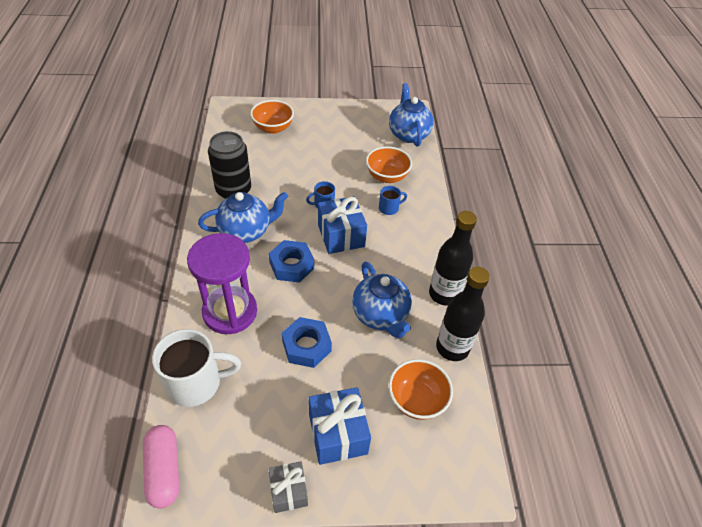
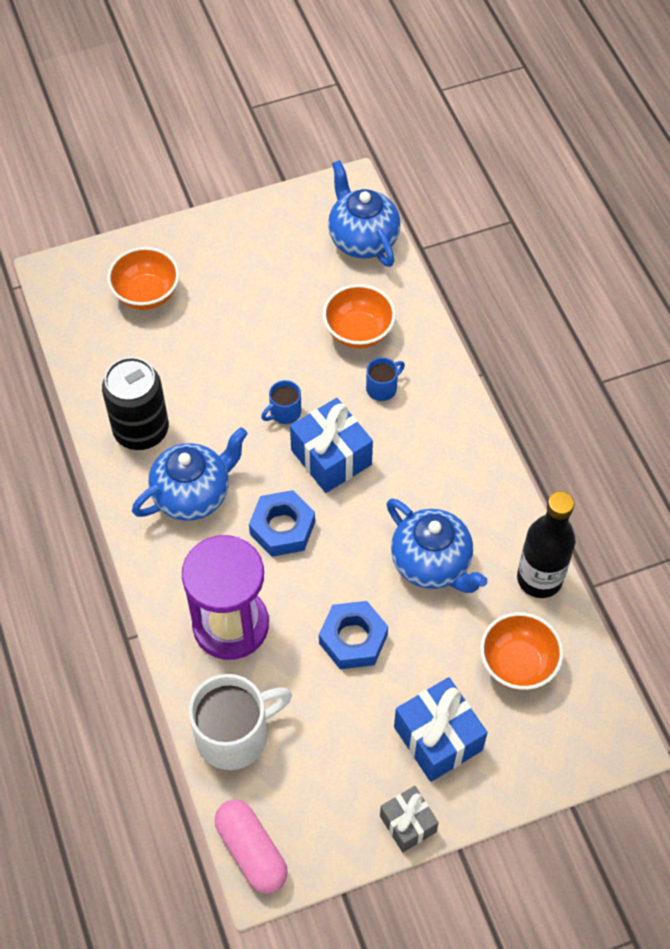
camera: 15 degrees left, 10 degrees up
(444, 294) = (504, 504): black bottle -> none

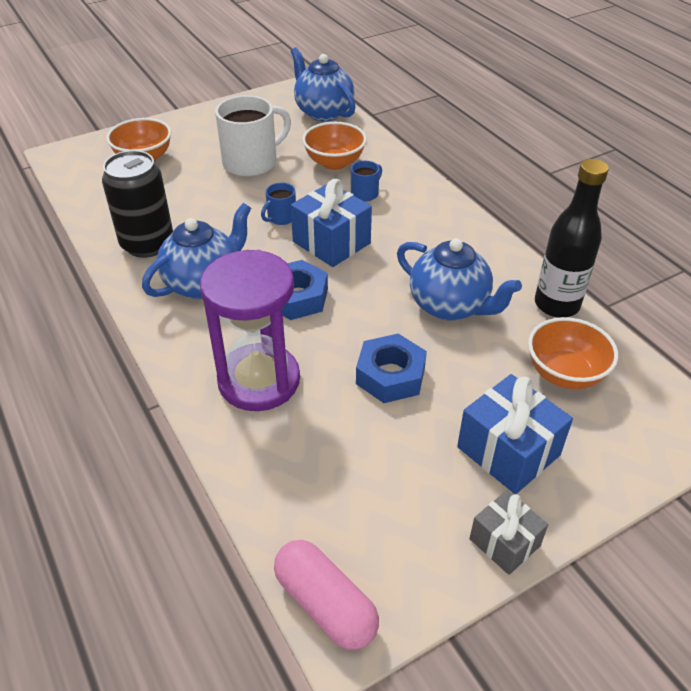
camera: 10 degrees left, 15 degrees down
(234, 735) = (281, 481): white mug -> white mug (252, 162)

